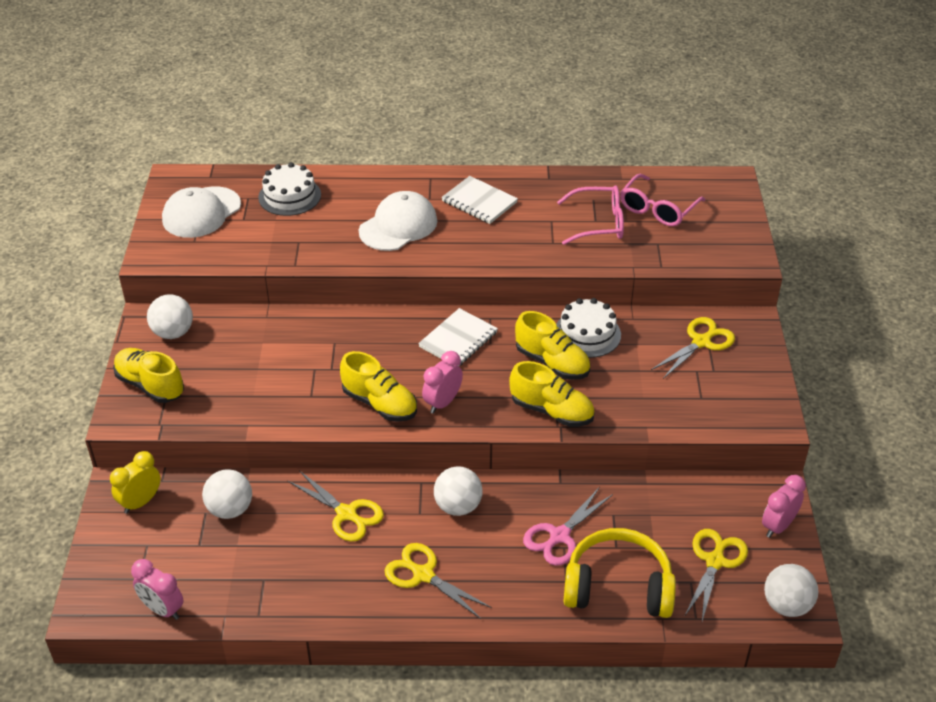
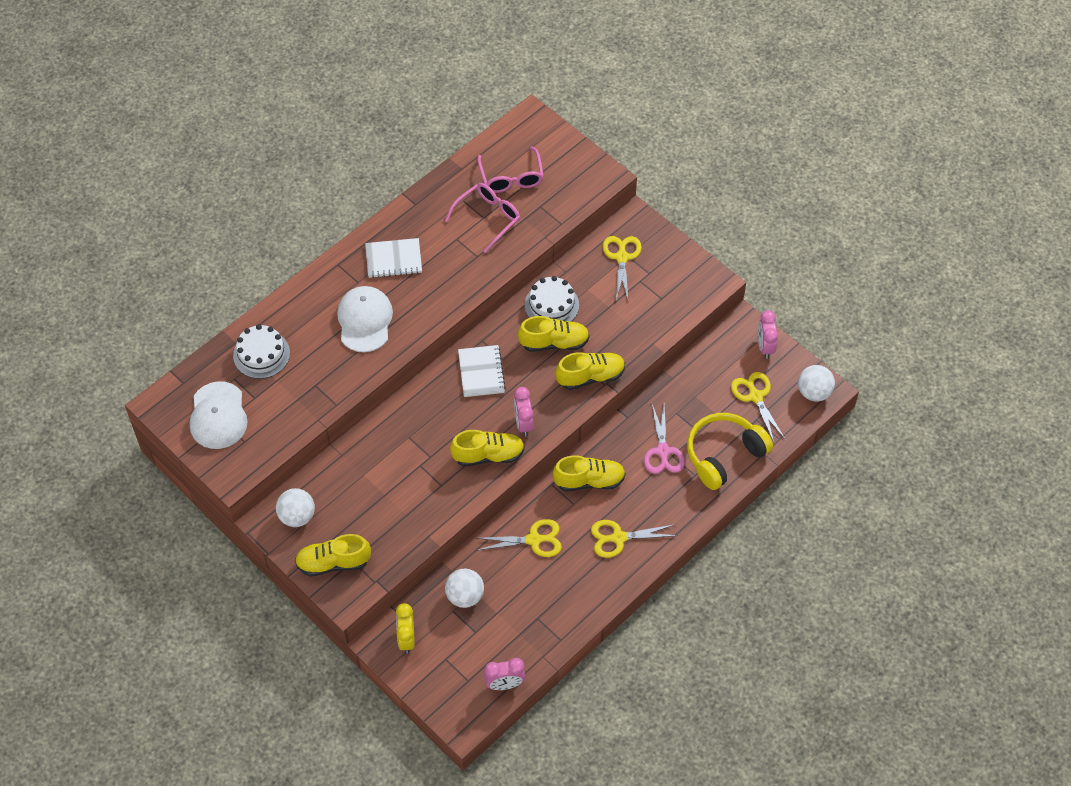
camera: 45 degrees left, 15 degrees up
(458, 506) = (589, 481): white ball -> yellow shoe

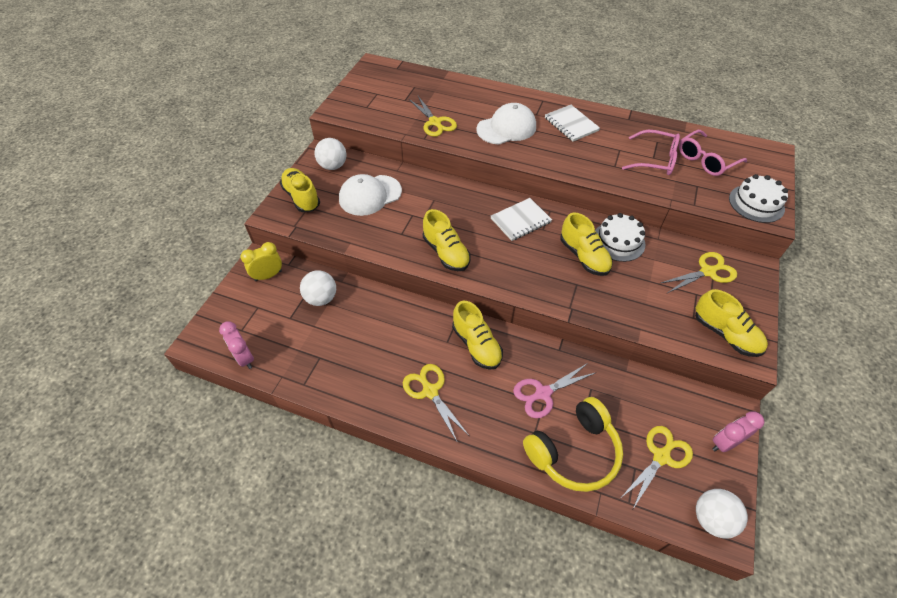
camera: 65 degrees right, 5 degrees down
(218, 416) = (380, 89): white cap -> white cap (370, 195)
(261, 354) = (442, 91): white cake -> white cake (756, 203)
(523, 423) = (490, 264): pink clock -> none
(534, 540) = (396, 326): yellow scissors -> yellow scissors (435, 122)
(590, 376) = (569, 294): yellow shoe -> yellow shoe (725, 334)
(724, 455) = (574, 452): yellow headphones -> yellow headphones turned 120 degrees clockwise

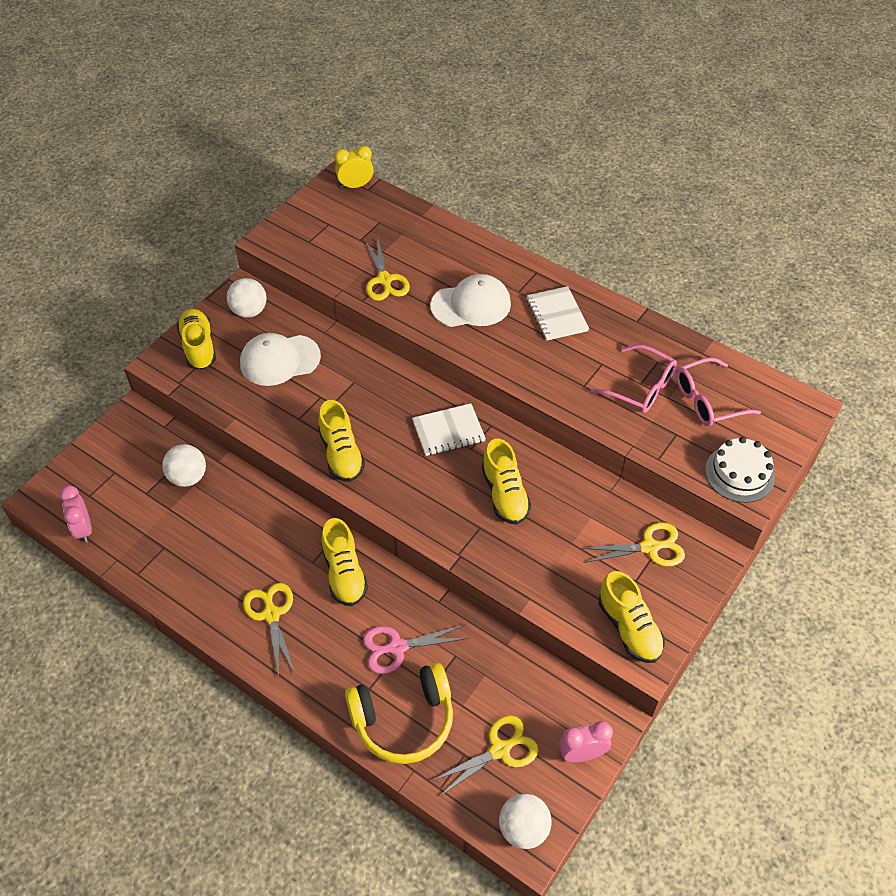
camera: 15 degrees right, 0 degrees up
(268, 275) = (137, 436): yellow clock -> yellow clock (355, 186)
(618, 241) = (557, 484): white cake -> none

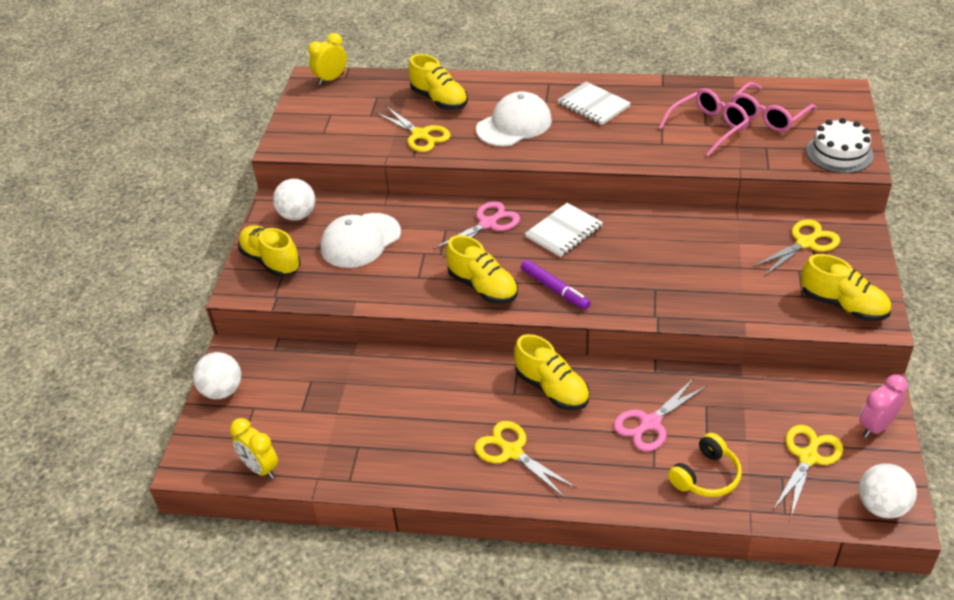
camera: 25 degrees left, 10 degrees down
(83, 529) = (260, 468): pink clock -> yellow clock
(188, 477) = (334, 379): white ball -> white ball (222, 391)
(392, 392) = (487, 224): none -> pink scissors
(397, 485) = (555, 289): none -> purple marker
(403, 720) = (706, 476): yellow headphones -> yellow headphones, size x0.62
(505, 494) = (654, 256): yellow shoe -> yellow shoe (439, 100)
(641, 387) = (709, 127): pink glasses -> pink glasses turned 45 degrees counterclockwise

